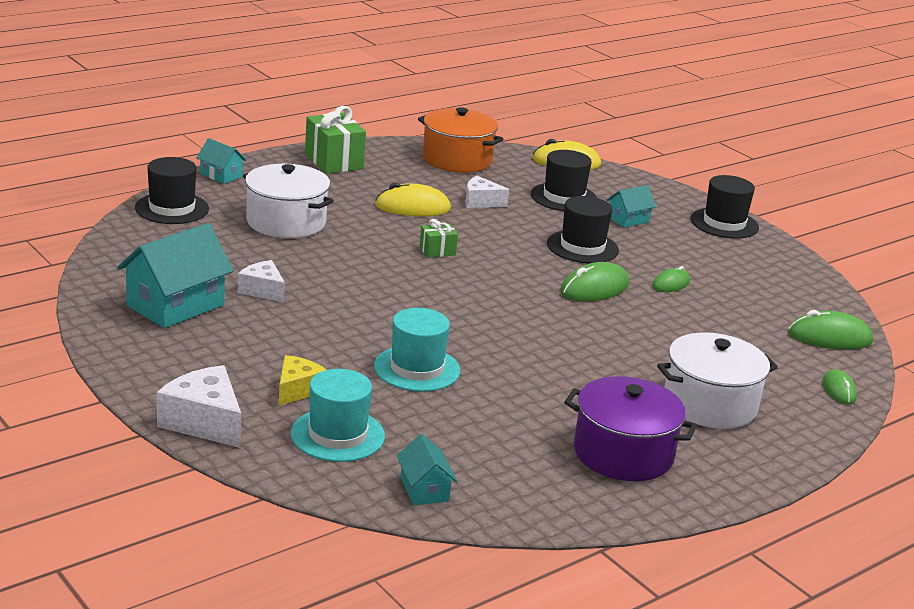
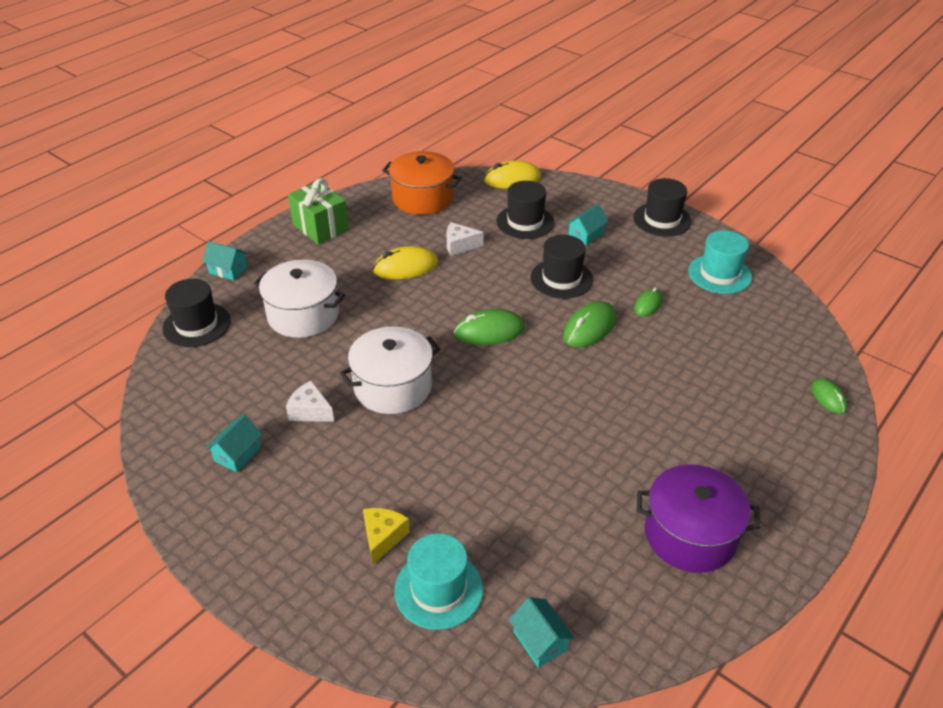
camera: 10 degrees left, 15 degrees up
(175, 305) = (237, 454): turquoise house -> turquoise house, size x0.52
(204, 422) = (312, 610): white cheese -> none
(417, 369) = (478, 476): turquoise hat -> turquoise hat (719, 274)
(437, 251) = (444, 317): green gift -> none
(710, 404) = (735, 447): white pot -> white pot (393, 387)
(829, 337) = (795, 334): green mouse -> green mouse (489, 331)

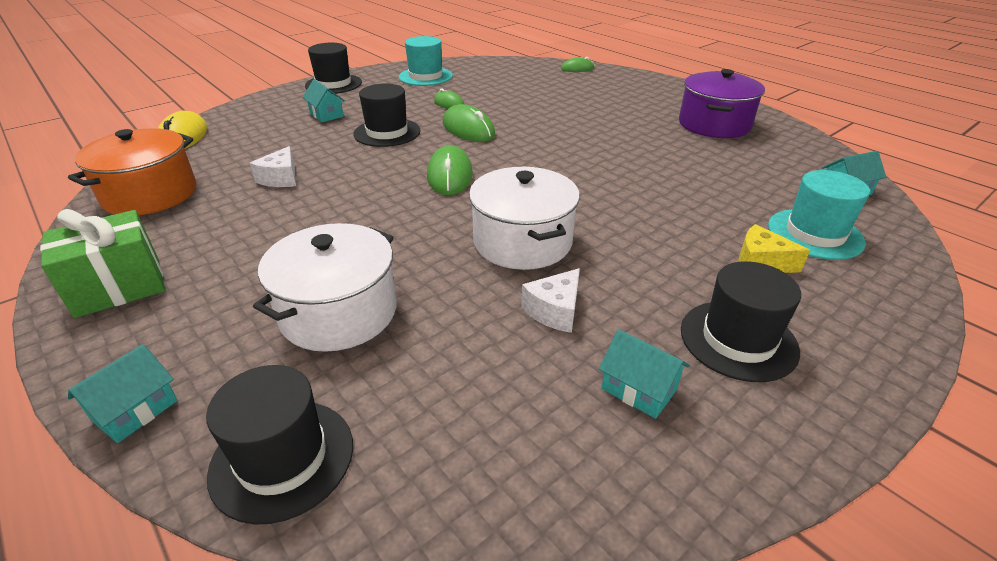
camera: 80 degrees left, 5 degrees down
(405, 267) = (293, 217): yellow mouse -> none
(525, 222) = (274, 139): black hat -> black hat (738, 340)

